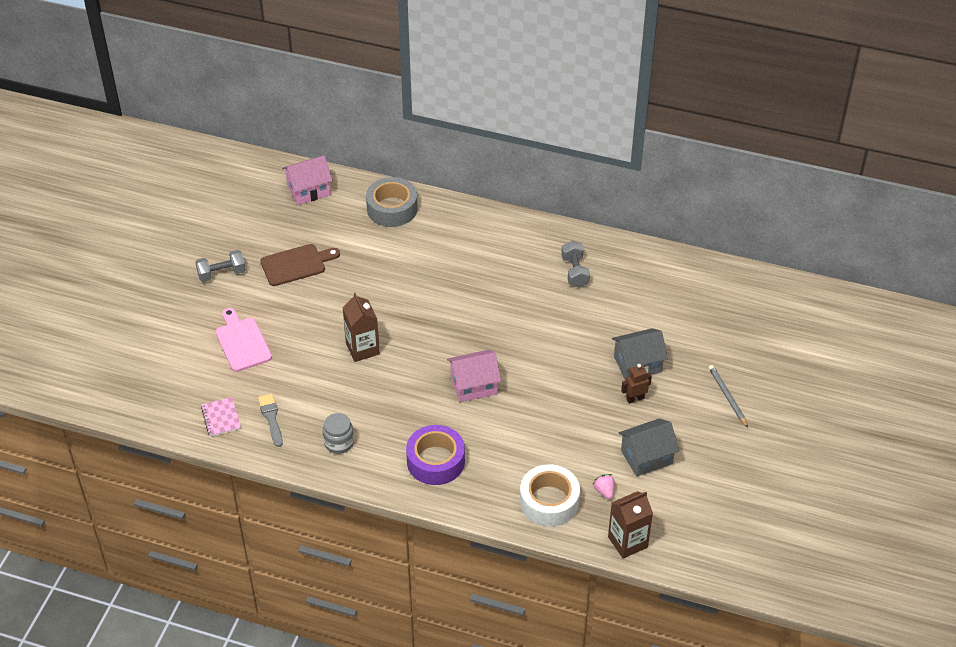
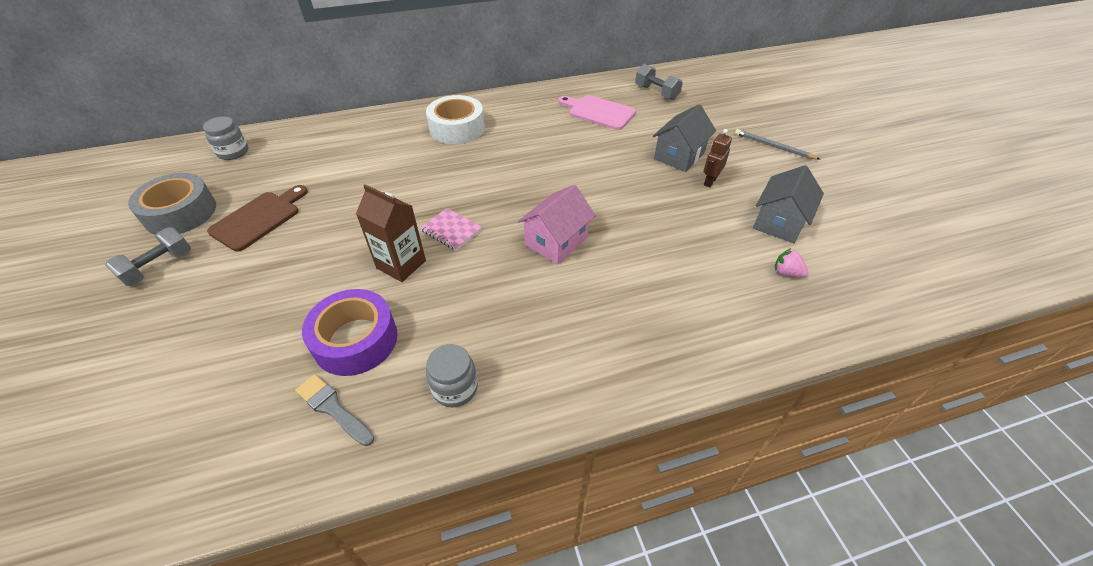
camera: 35 degrees left, 0 degrees up
(221, 418) = (250, 453): pink notebook -> pink notebook (451, 230)
(242, 342) = (230, 331): pink cutting board -> pink cutting board (598, 112)
(309, 190) = (233, 152): pink house -> grey jar
(392, 208) = (338, 135): grey tape -> grey tape (180, 213)
(435, 461) = (593, 341): purple tape -> purple tape (355, 340)
(549, 501) = (752, 314): white tape -> white tape (457, 128)
(575, 272) = (552, 116): grey dumbbell -> grey dumbbell (656, 92)
(627, 542) = (869, 310): brown carton -> none

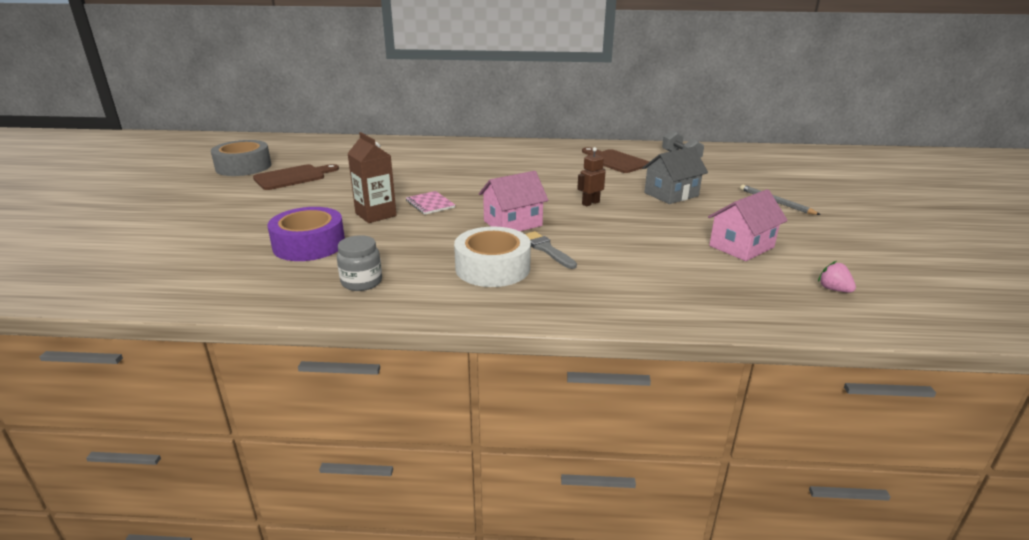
camera: 20 degrees right, 20 degrees down
(159, 267) = (208, 188): grey dumbbell -> none
(233, 152) = (303, 144): grey jar -> none
(333, 408) = (264, 273): grey brush -> grey brush (546, 249)
(457, 128) = (481, 154): white tape -> white tape (492, 268)
(598, 112) = (614, 161): pink cutting board -> brown cutting board
(710, 181) = (689, 213): brown robot -> brown robot (590, 203)
(779, 222) = (741, 246): grey house -> pink house
(786, 273) = (721, 277): pink strawberry -> pink strawberry (833, 289)

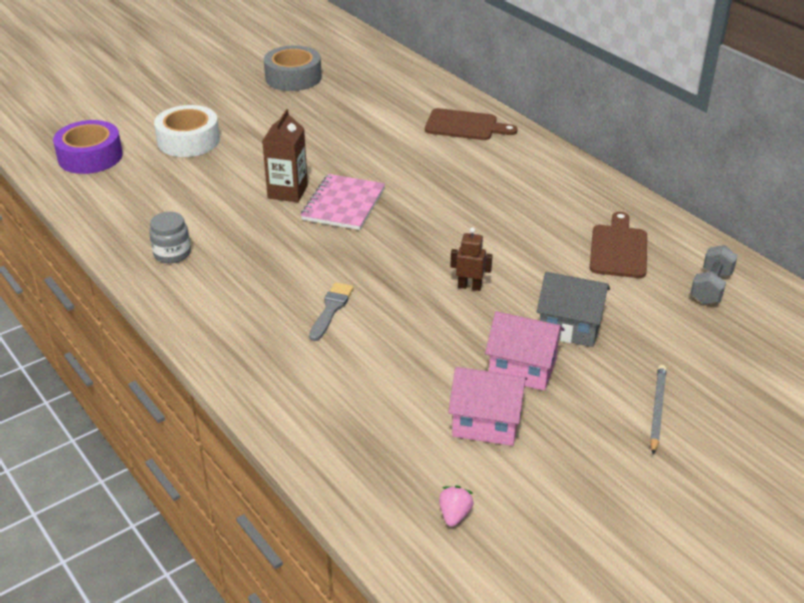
camera: 50 degrees right, 10 degrees up
(293, 177) = (305, 111): brown cutting board -> brown cutting board (465, 126)
(309, 245) = (200, 197): purple tape -> purple tape (90, 157)
(430, 204) = (343, 204): pink notebook -> pink notebook, size x1.63
(492, 268) = (263, 299): white tape -> white tape (188, 141)
(513, 223) = (361, 266): pink house -> pink house (522, 368)

